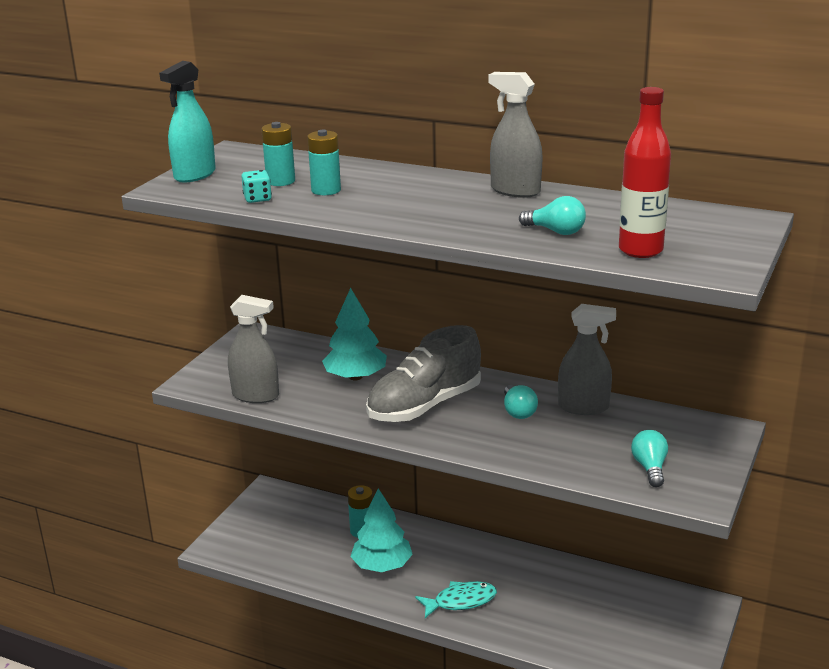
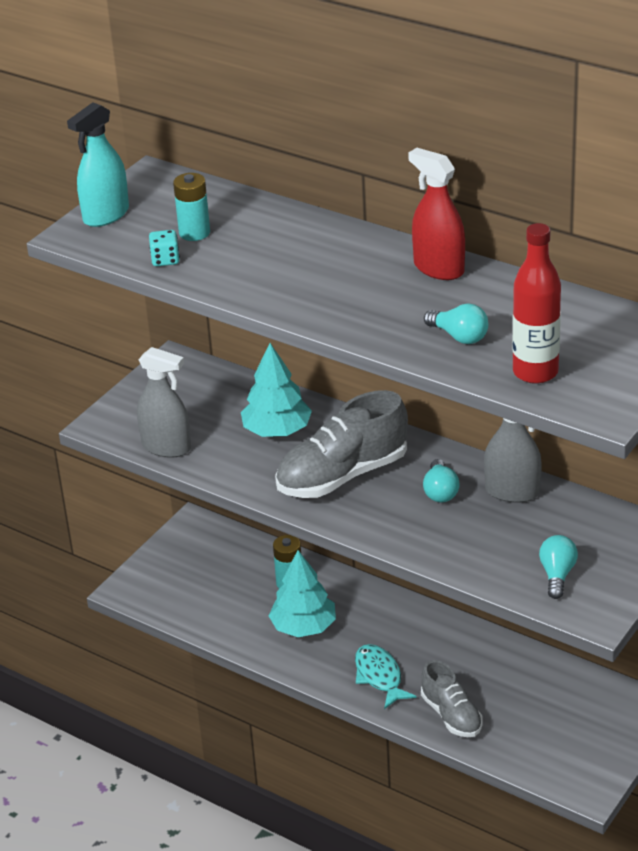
camera: 10 degrees right, 10 degrees up
(326, 190) = (239, 251): turquoise battery -> none
(460, 601) = (379, 676): turquoise fish -> turquoise fish turned 105 degrees counterclockwise
(515, 191) = (438, 268): grey spray bottle -> red spray bottle
(535, 629) = (451, 715): none -> grey shoe

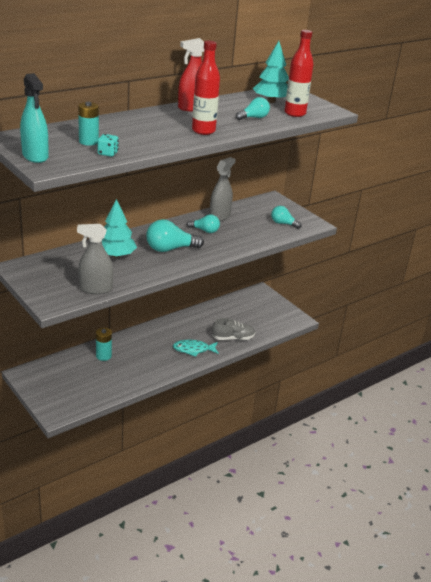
camera: 75 degrees left, 5 degrees down
(166, 447) = (95, 289): grey spray bottle -> grey spray bottle turned 135 degrees counterclockwise
(303, 627) = (140, 361): turquoise tree -> turquoise tree (271, 101)
(339, 307) = (203, 131): none -> red bottle
(342, 475) = (170, 249): grey shoe -> turquoise light bulb

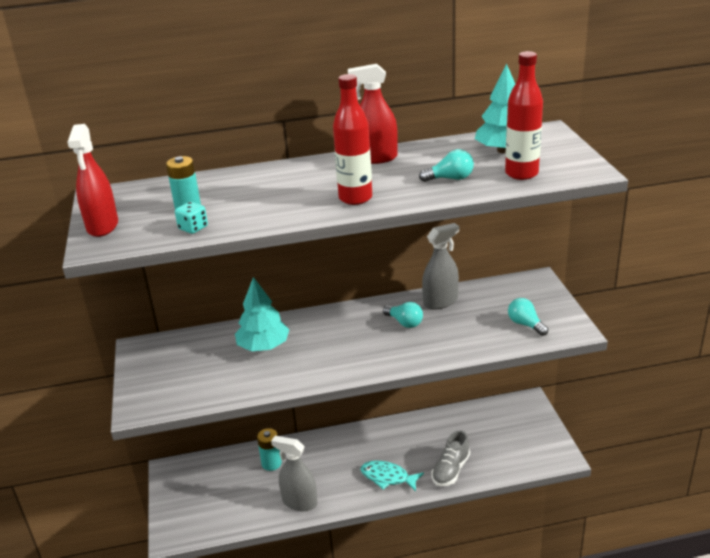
camera: 30 degrees right, 0 degrees up
(35, 156) = (102, 226): turquoise spray bottle -> red spray bottle
(95, 289) = (204, 394): grey spray bottle -> grey spray bottle (299, 502)
(170, 249) = (339, 346): turquoise light bulb -> none
(233, 338) = (450, 470): grey shoe -> grey shoe turned 105 degrees clockwise

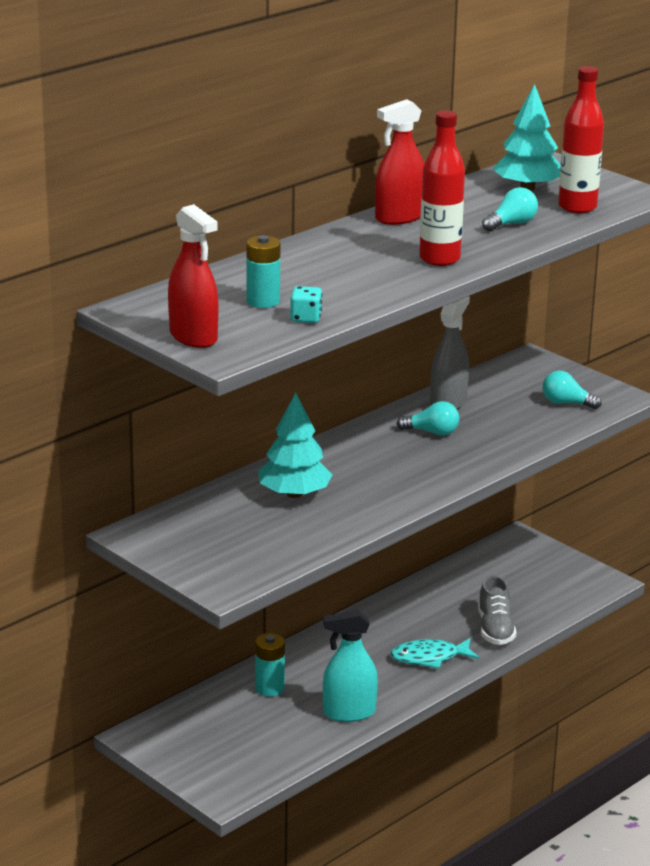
camera: 35 degrees left, 5 degrees down
(299, 502) = (349, 713): grey spray bottle -> turquoise spray bottle

